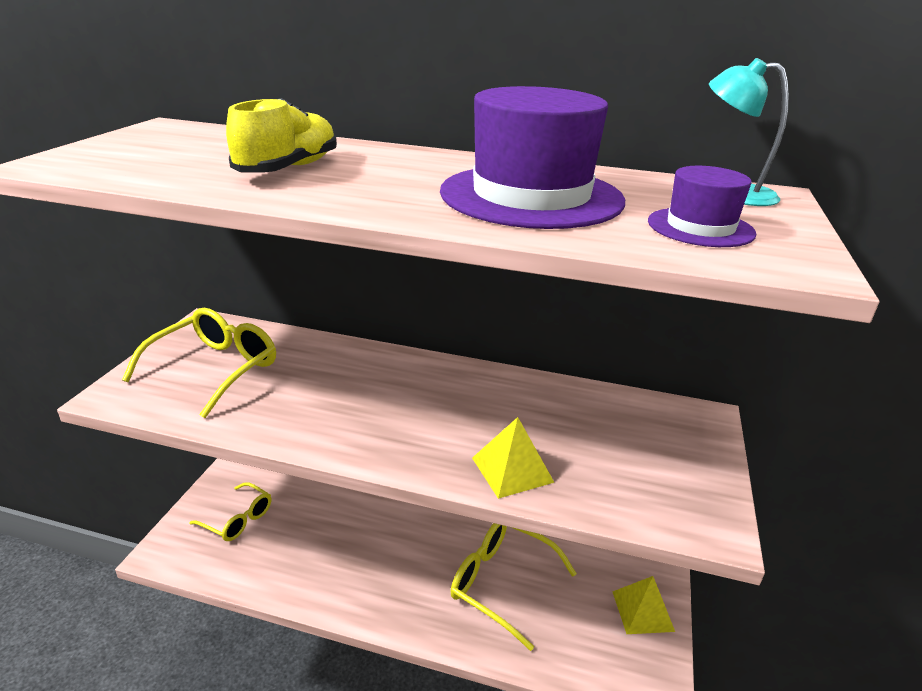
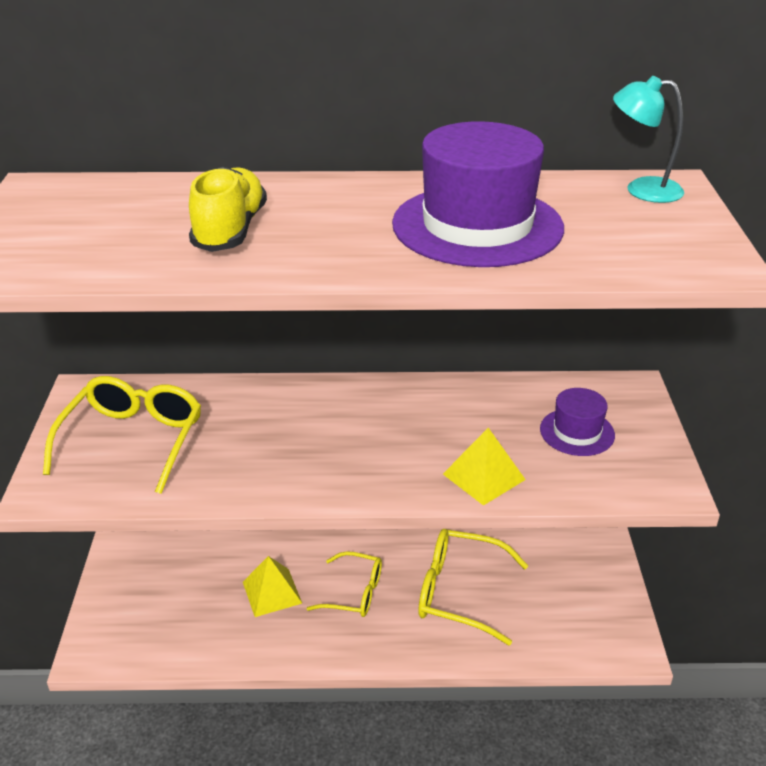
camera: 15 degrees left, 5 degrees up
(238, 519) = (156, 599): yellow glasses -> yellow glasses (354, 593)
(642, 611) = (598, 584): yellow pyramid -> yellow pyramid (272, 592)
(700, 227) = (633, 238): purple hat -> purple hat (577, 432)

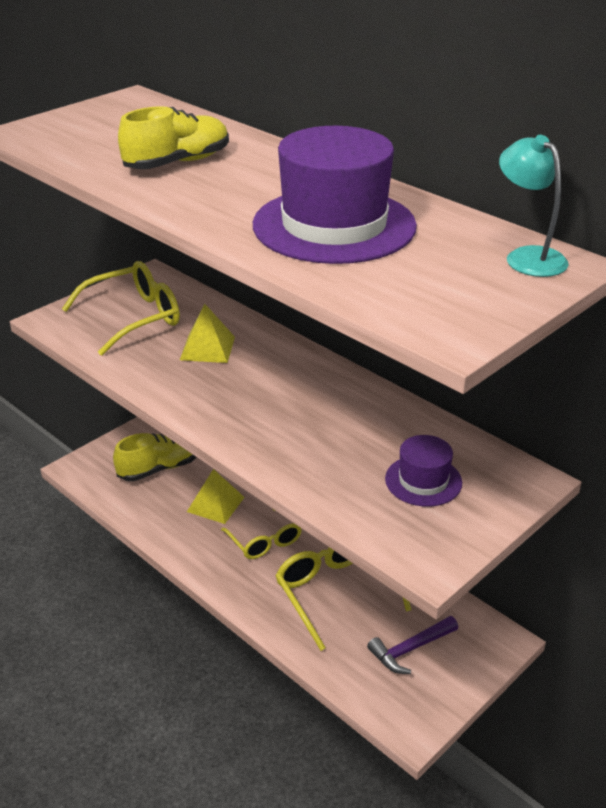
camera: 45 degrees right, 0 degrees up
(176, 596) = (159, 468): none -> yellow shoe
(484, 476) = (302, 465): yellow pyramid -> yellow pyramid (207, 348)
(561, 595) = (410, 649): none -> purple hammer

